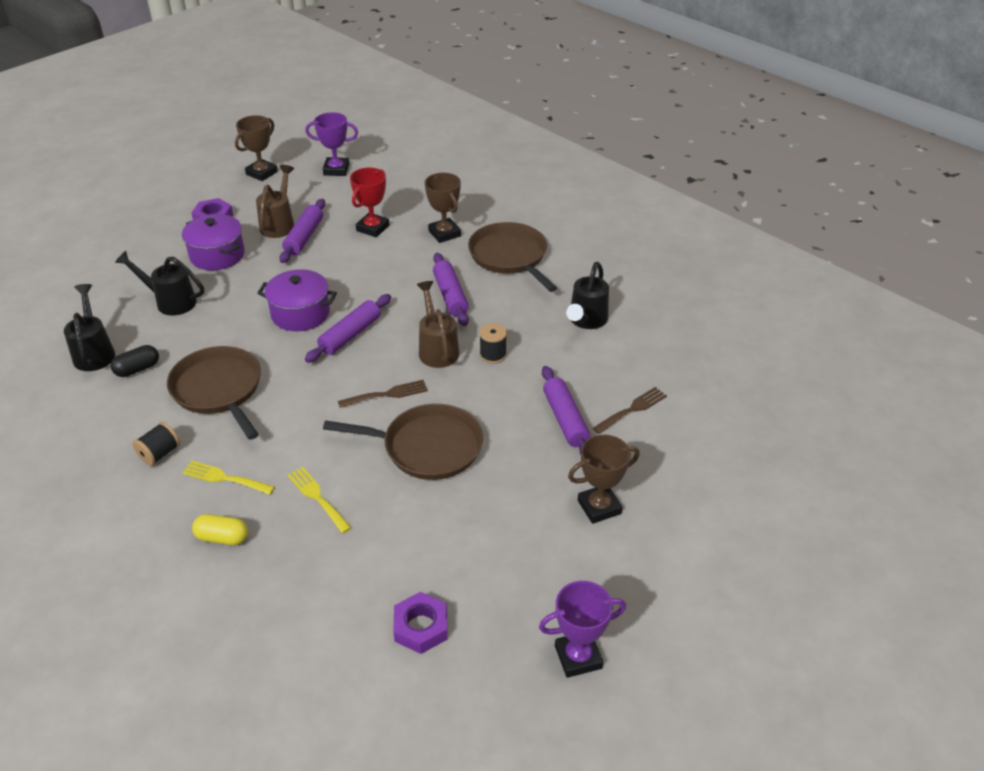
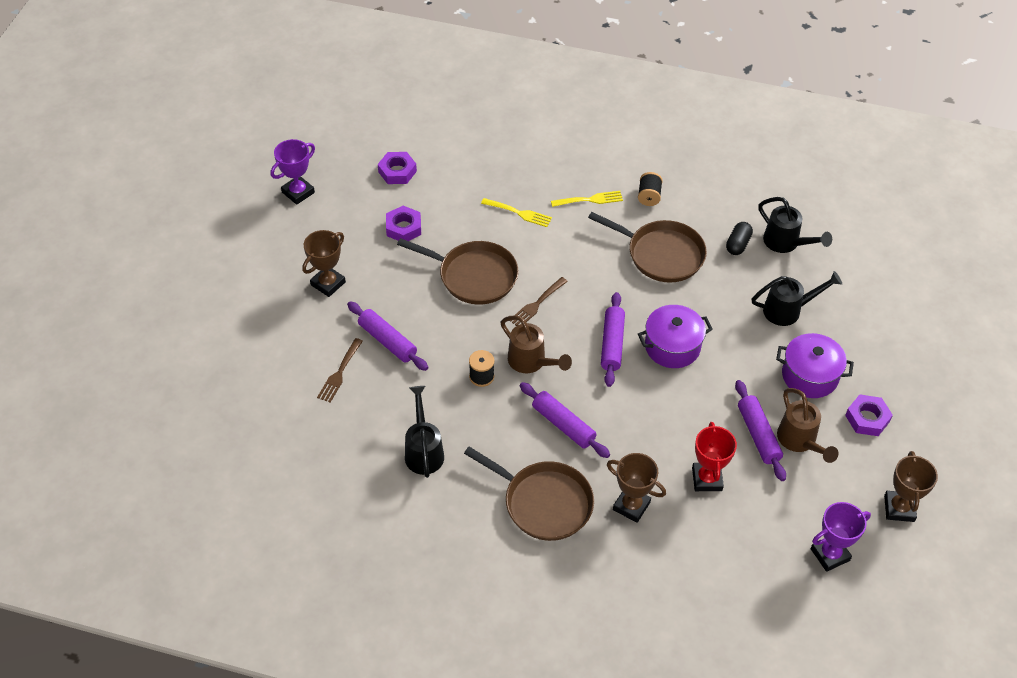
camera: 150 degrees right, 10 degrees up
(222, 538) = (554, 168): yellow capsule -> none
(427, 447) = (474, 276): brown pan -> brown pan turned 135 degrees counterclockwise
(467, 539) = (403, 228): none -> purple nut

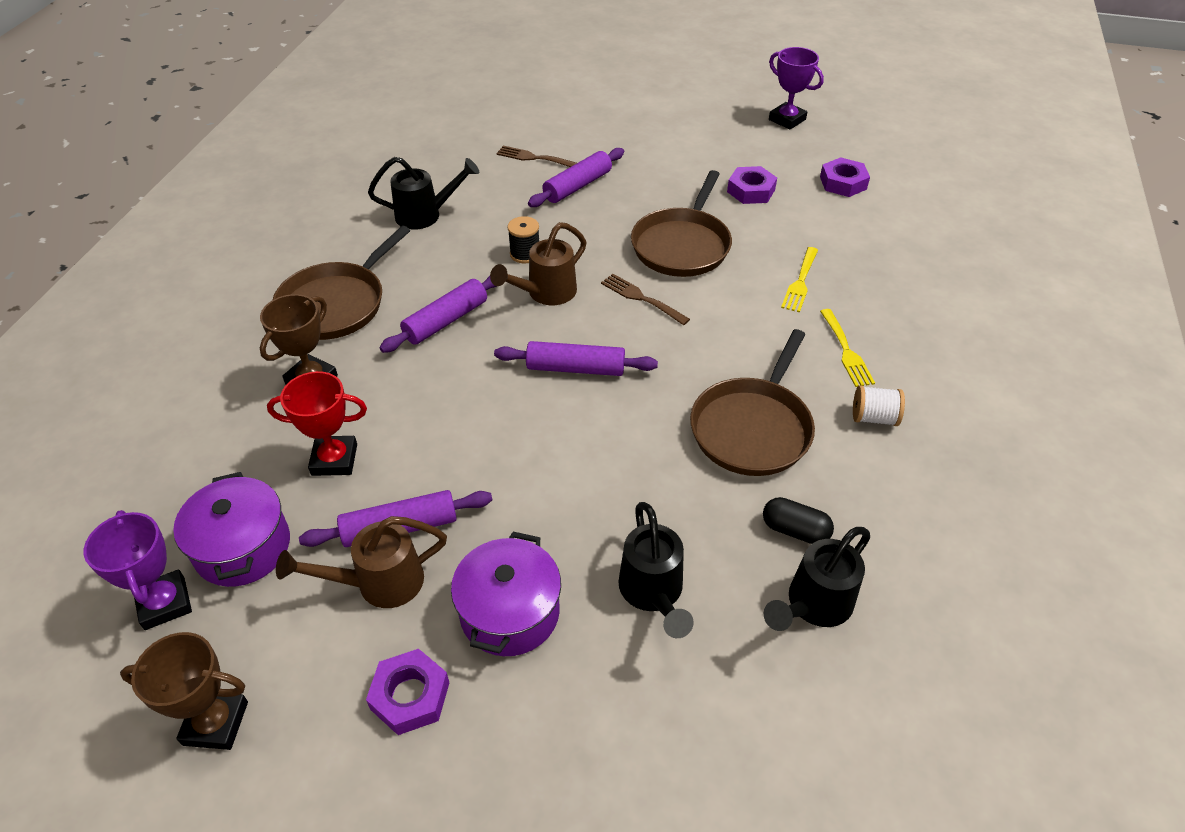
camera: 90 degrees right, 5 degrees down
(328, 283) = (657, 145): brown trophy -> none
(649, 196) = (873, 418): black spool -> white spool
(672, 346) = (572, 432): purple pot -> purple pot (243, 547)

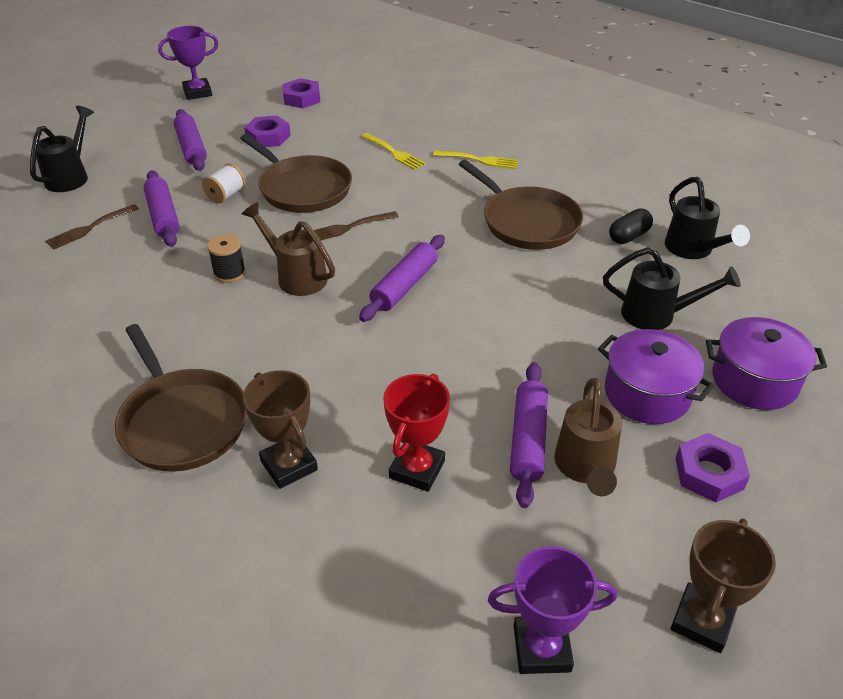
camera: 65 degrees left, 5 degrees down
(243, 547) = (496, 566): purple pot -> purple pot (754, 380)
(426, 215) = (100, 321): black watering can -> black watering can (71, 176)
(446, 321) = (280, 346): purple rolling pin -> purple rolling pin (191, 148)
(545, 293) = (296, 276): brown watering can -> brown watering can turned 150 degrees clockwise
(873, 418) = (548, 172): white spool -> white spool (226, 195)

